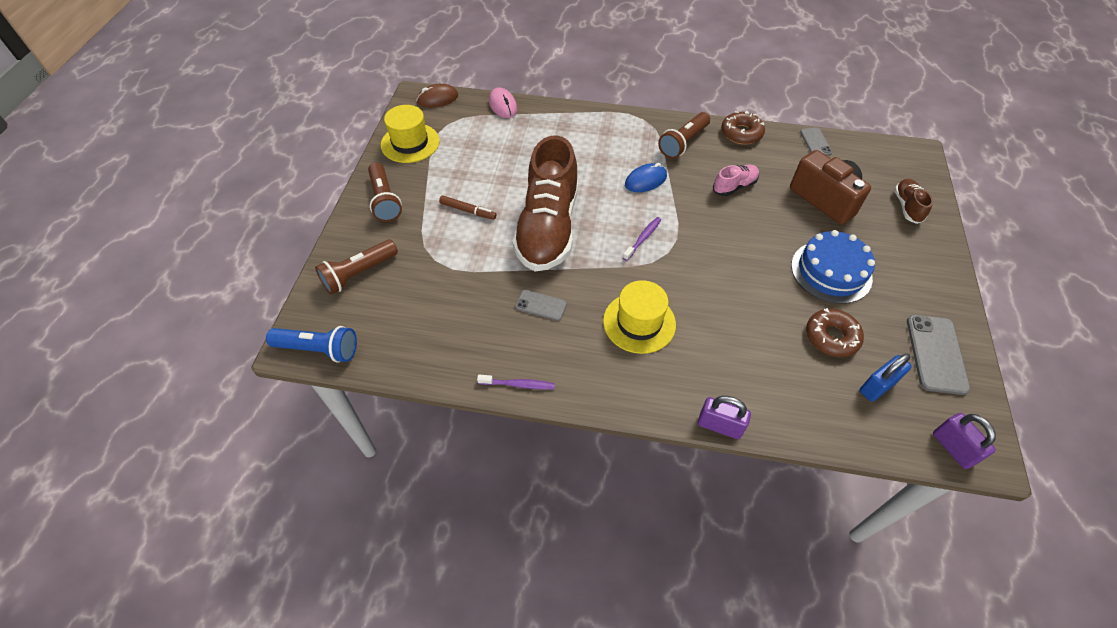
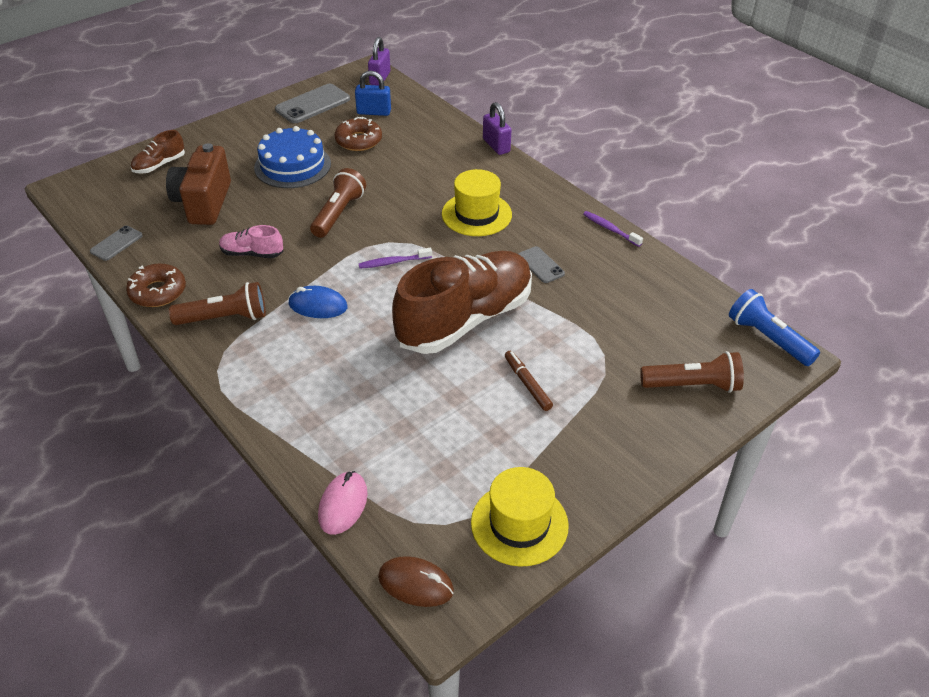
camera: 140 degrees left, 10 degrees down
(385, 200) = (611, 454): brown flashlight -> brown flashlight (338, 213)

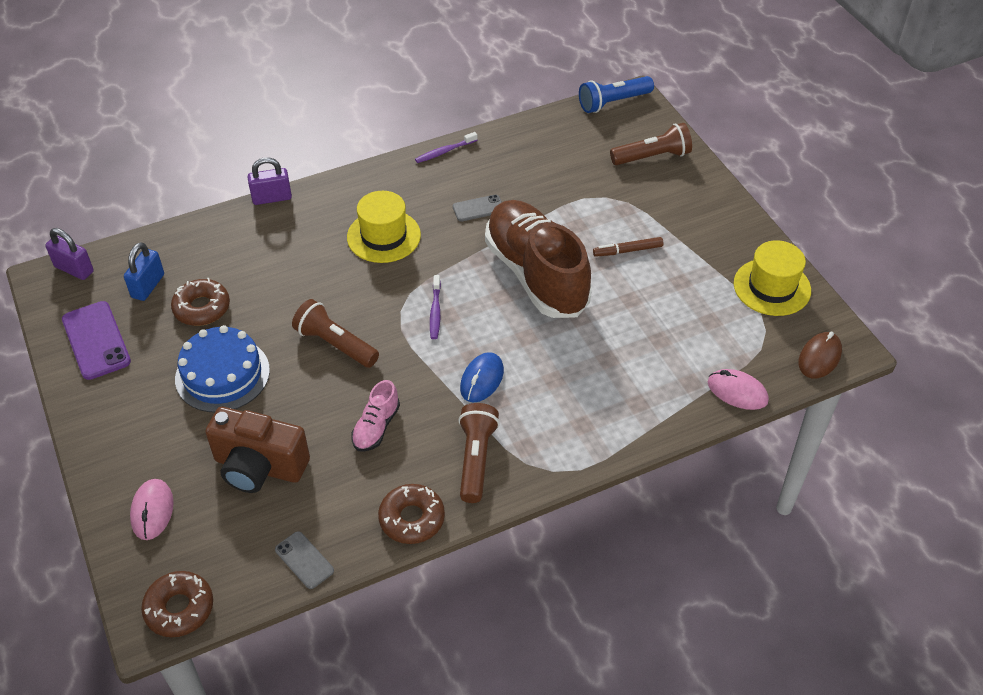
camera: 75 degrees left, 5 degrees up
(75, 196) = (179, 608): none -> brown donut
(159, 165) = (152, 511): brown shoe -> pink mouse
(313, 104) = (96, 340): grey phone -> purple phone
(693, 385) = (653, 157): brown flashlight -> brown flashlight turned 60 degrees clockwise

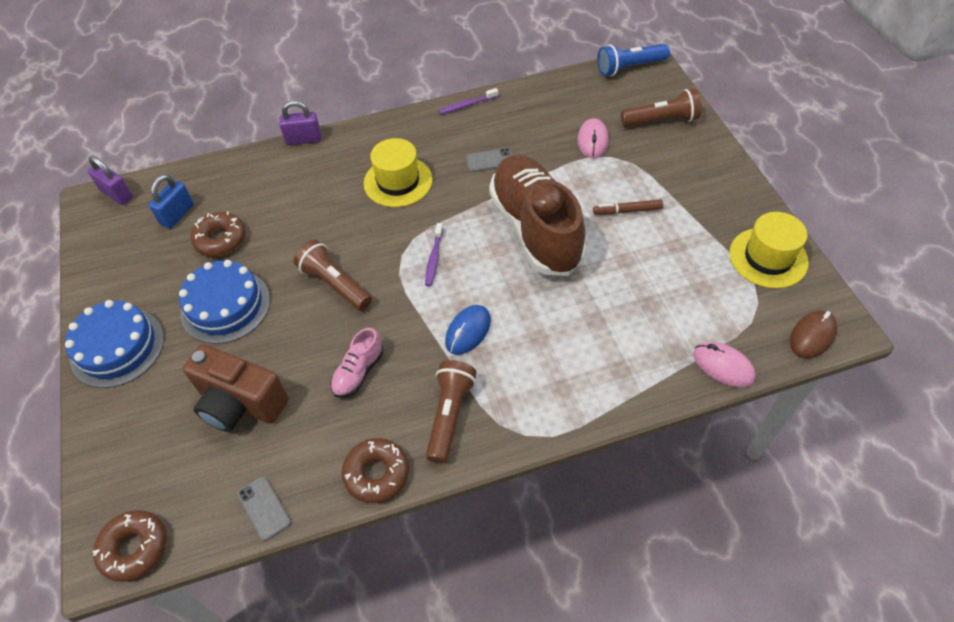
camera: 10 degrees right, 5 degrees up
(96, 340) = (120, 263): purple phone -> none
(114, 424) = (117, 347): none -> blue cake
(152, 511) = (132, 440): pink mouse -> pink mouse (592, 141)

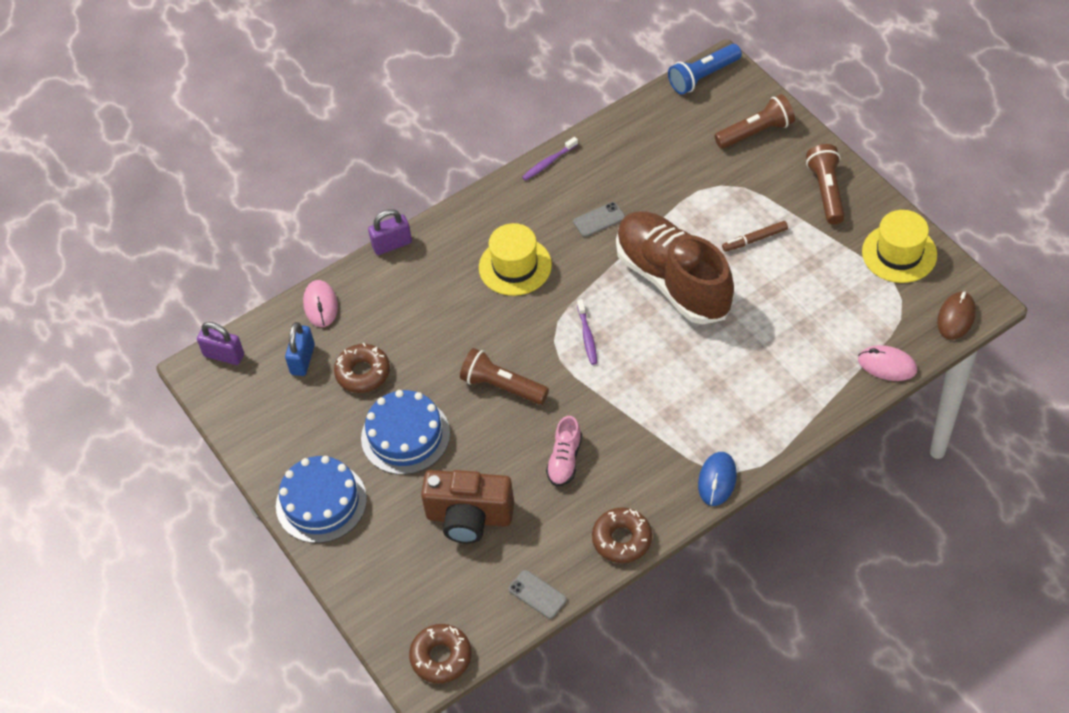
camera: 15 degrees left, 0 degrees up
(450, 414) = (664, 473): brown flashlight -> brown flashlight (826, 191)
(468, 331) = (649, 396): blue mouse -> blue mouse (717, 480)
(592, 141) = (695, 172): pink mouse -> pink mouse (320, 305)

